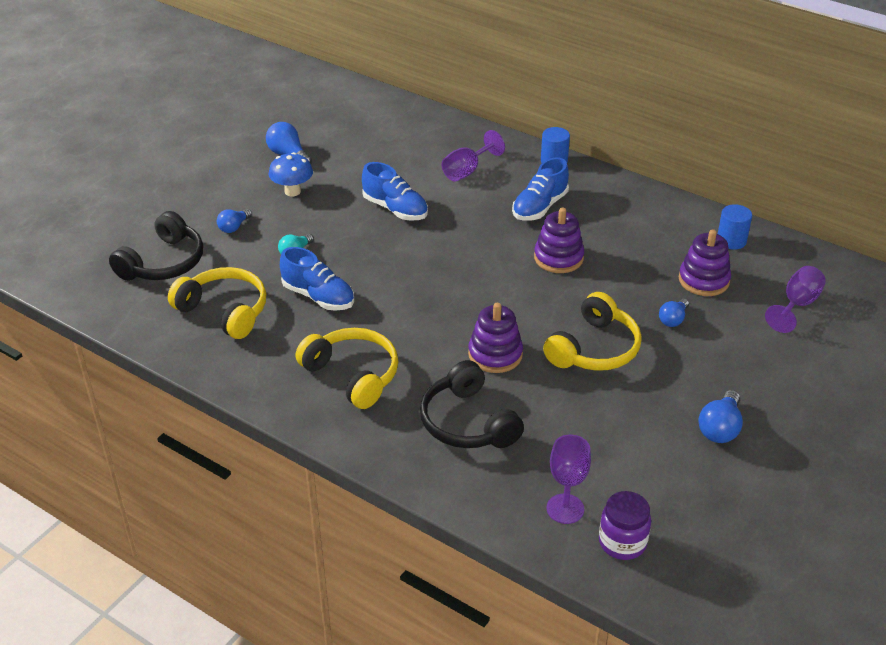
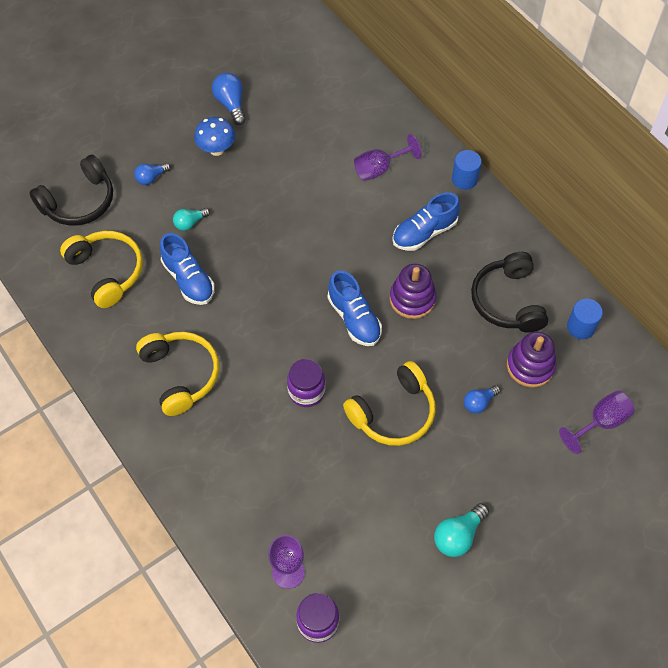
camera: 20 degrees right, 20 degrees up
(395, 209) = (295, 197): blue shoe -> blue shoe (354, 318)
(468, 422) = (251, 456): black headphones -> black headphones (508, 301)
(495, 354) = (306, 391): purple stacking toy -> purple jar
(720, 428) = (458, 535): blue light bulb -> turquoise light bulb

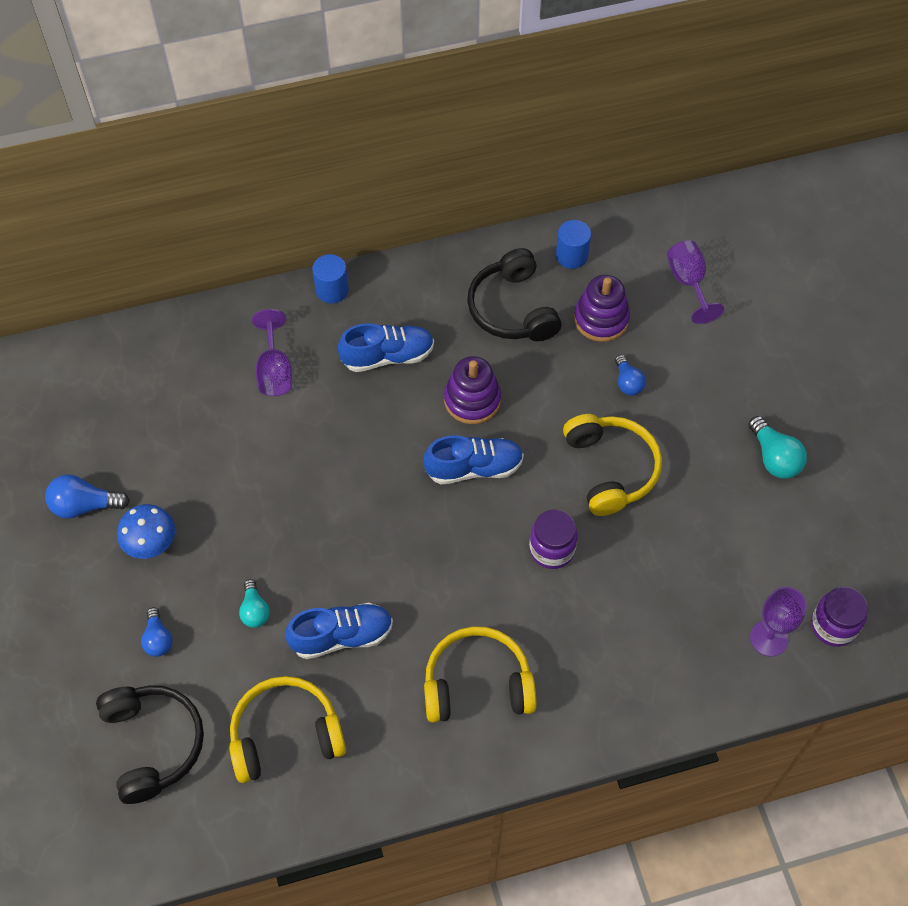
camera: 70 degrees left, 0 degrees up
(424, 232) = (387, 356): blue shoe -> blue shoe turned 90 degrees counterclockwise
(508, 301) = (513, 309): black headphones -> black headphones turned 60 degrees clockwise

